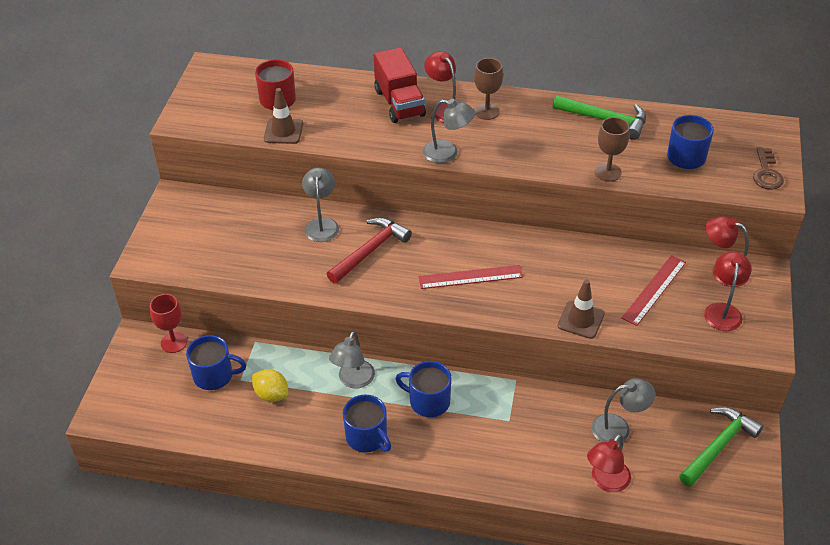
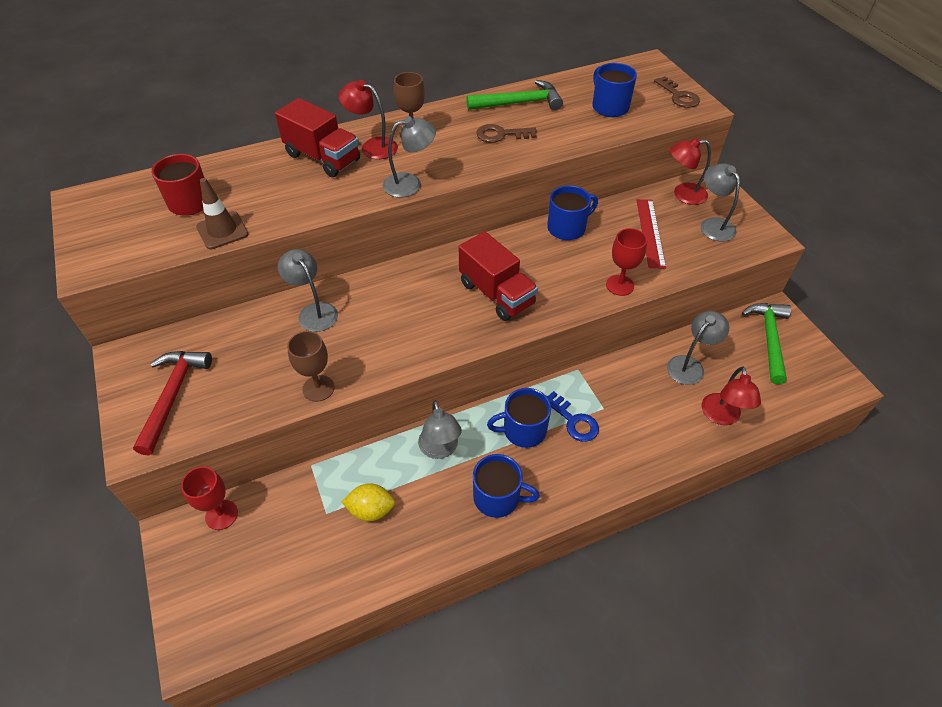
camera: 35 degrees left, 5 degrees up
(214, 376) = (294, 525): blue mug -> blue mug (567, 228)
(370, 251) = (383, 314): red hammer -> red hammer (172, 396)
(470, 277) = (496, 294): red ruler -> red truck
(475, 416) = (573, 421): none -> blue key
(561, 142) = (501, 135): none -> brown key
(581, 320) = (620, 285): brown traffic cone -> red goblet
(608, 172) = (563, 143): brown goblet -> brown goblet (318, 388)
(723, 310) = (713, 224): red lamp -> grey lamp

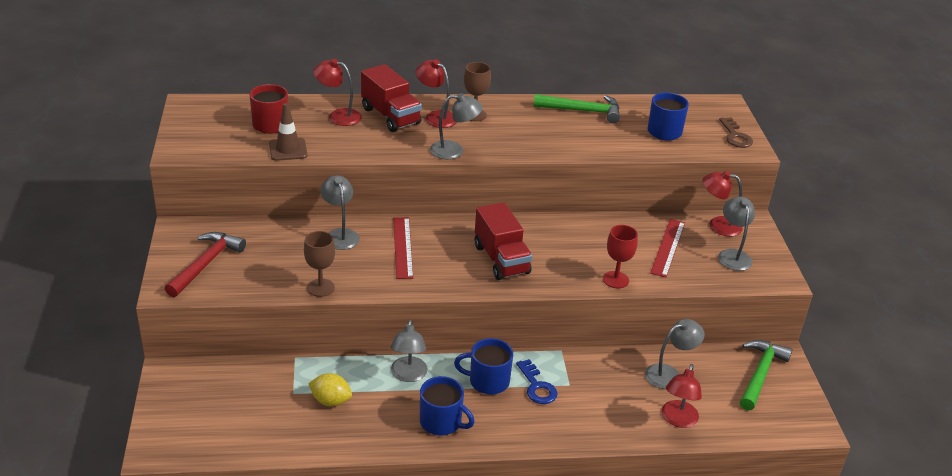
camera: 15 degrees right, 15 degrees down
(221, 515) = (209, 371): red goblet -> none
(264, 172) = (338, 116): none -> red lamp
(388, 308) = (403, 247): none -> red ruler
(501, 135) = (552, 132): brown key -> none
(567, 228) = (592, 226): blue mug -> none

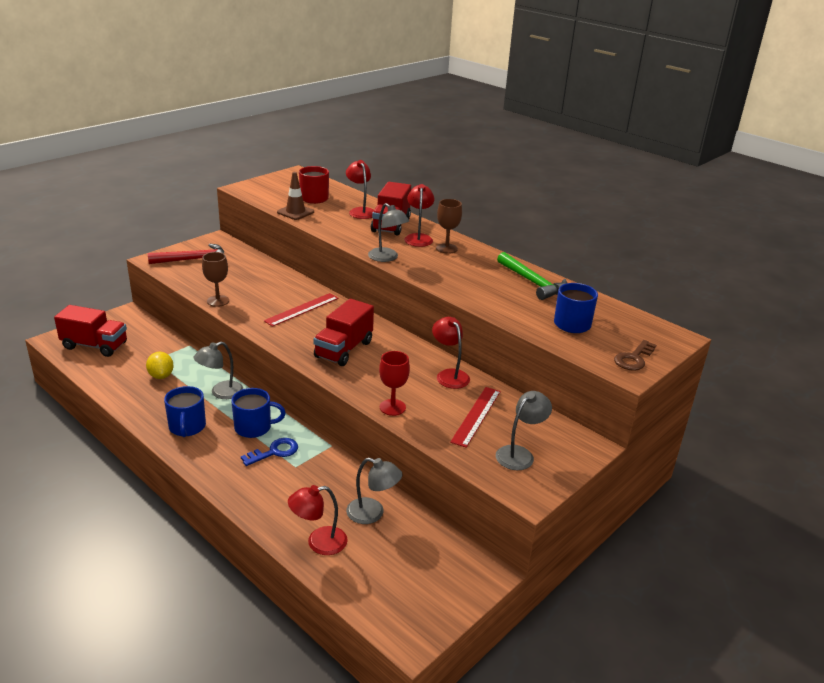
camera: 50 degrees right, 5 degrees down
(209, 424) = (95, 346): none -> red truck
(340, 235) = (283, 284): grey lamp -> none
(488, 381) = (254, 427): blue mug -> blue mug turned 120 degrees clockwise
(537, 386) = (274, 452): blue key -> blue key turned 150 degrees counterclockwise
(668, 247) = (476, 416): red ruler -> red ruler turned 45 degrees counterclockwise
(718, 225) = (551, 429): red lamp -> red lamp (449, 375)
(760, 374) = (442, 569): green hammer -> none

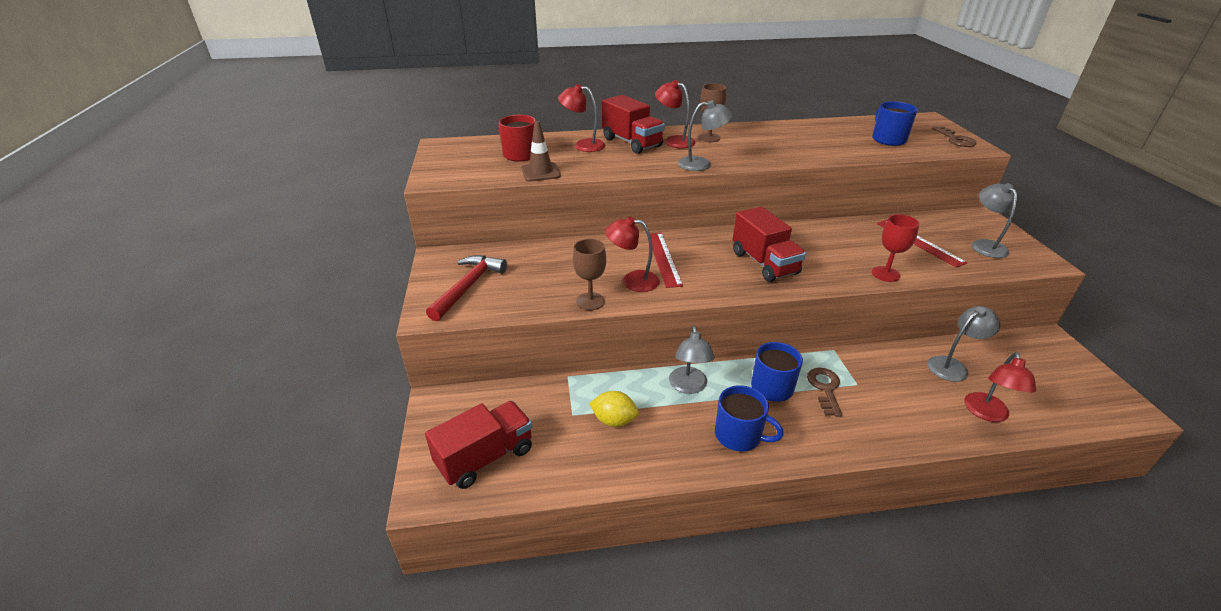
camera: 50 degrees left, 5 degrees up
(274, 452) = (825, 388): blue key -> brown key
(449, 375) = (846, 231): red lamp -> red lamp (632, 280)
(532, 282) = (805, 130): green hammer -> none

